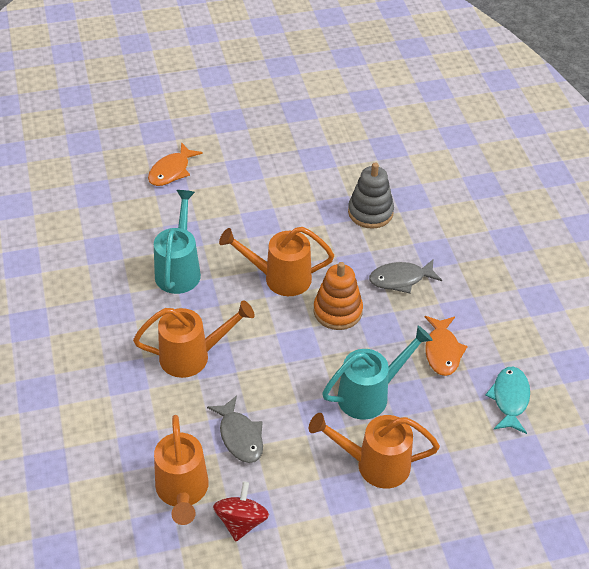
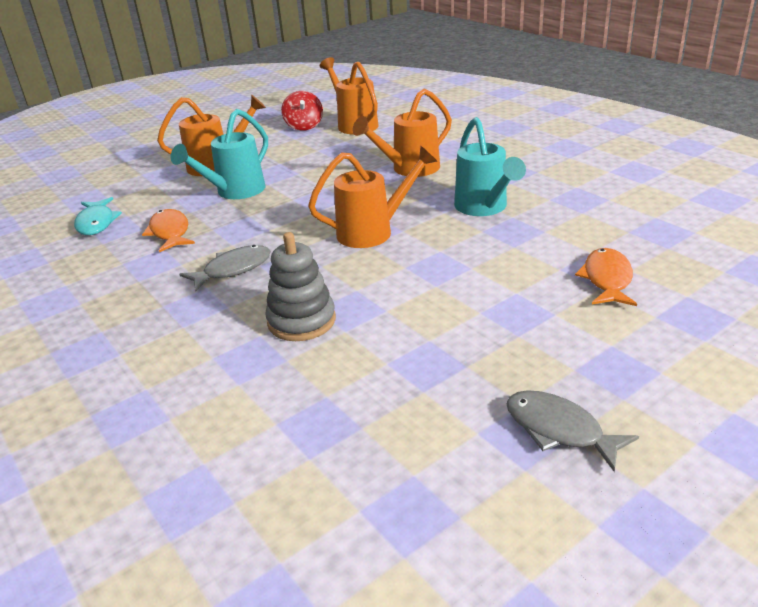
camera: 160 degrees right, 15 degrees down
(240, 436) = (333, 150): grey fish -> grey fish (559, 430)
(337, 311) = (294, 227): orange stacking toy -> none

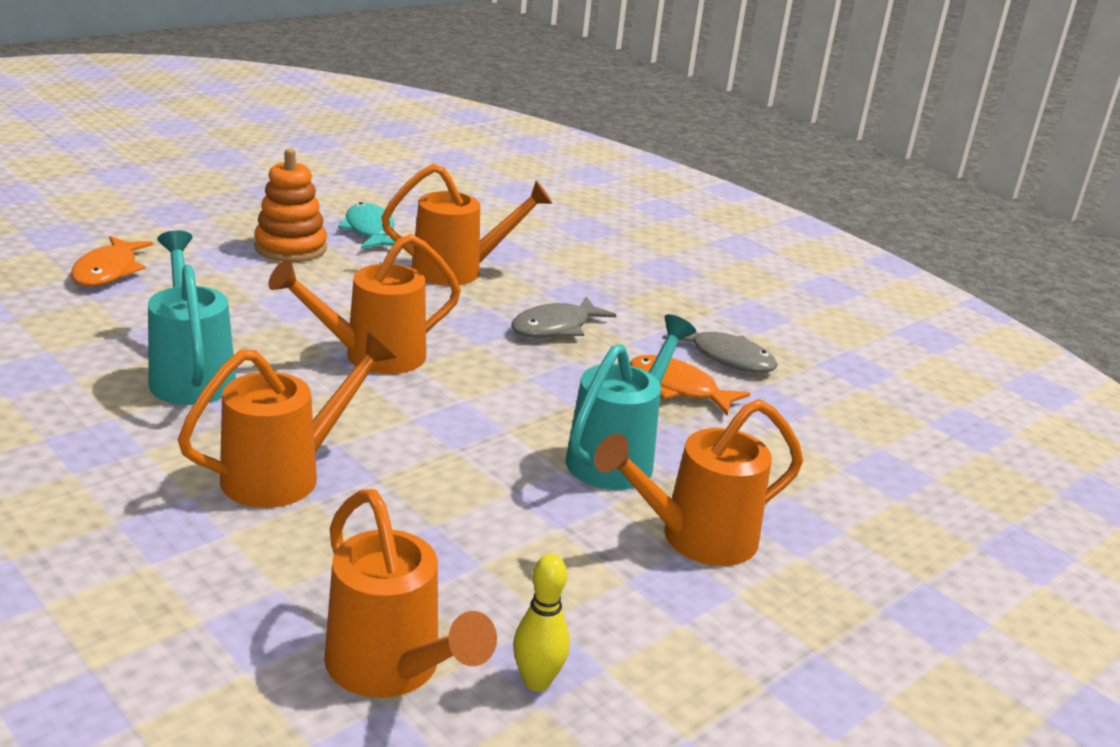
camera: 170 degrees right, 5 degrees down
(96, 223) = (813, 419): turquoise fish -> turquoise fish (370, 230)
(170, 232) = (678, 388): orange fish -> orange fish turned 150 degrees clockwise
(301, 321) = (457, 271): grey stacking toy -> orange watering can
(304, 126) = (536, 681): red spinning top -> yellow bowling pin
(466, 330) = (291, 248): none -> orange stacking toy
(559, 430) = (249, 191): grey fish -> grey fish (726, 357)

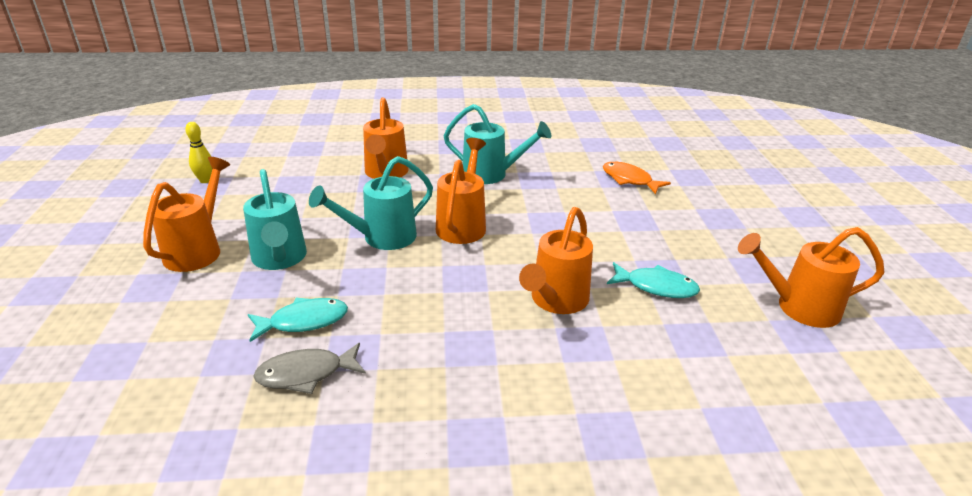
camera: 130 degrees right, 5 degrees up
(291, 248) = (637, 243): orange stacking toy -> none
(391, 669) = (255, 160): orange watering can -> orange watering can (799, 307)
(475, 402) = (382, 238): none -> turquoise watering can
(555, 327) = (432, 307): grey fish -> none
(678, 388) = (303, 321): orange fish -> turquoise fish

